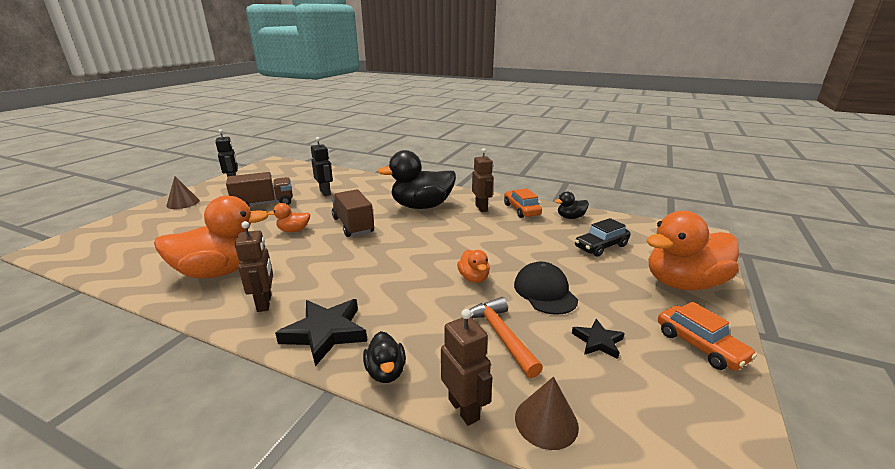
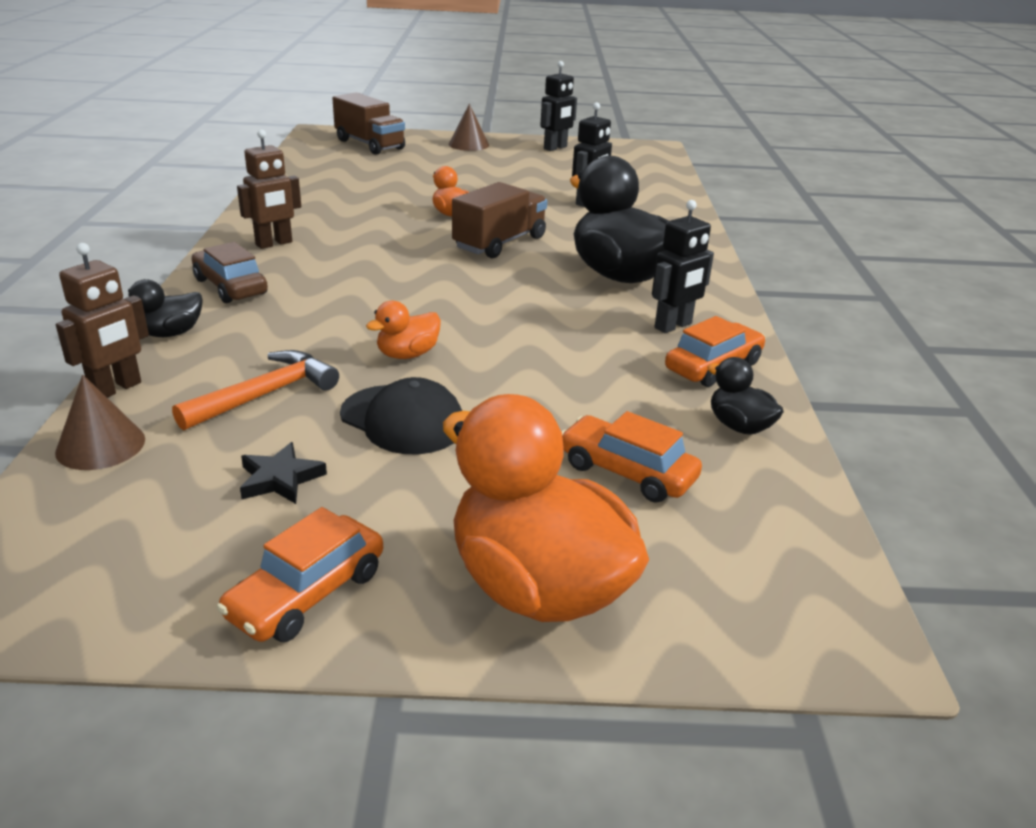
camera: 65 degrees right, 5 degrees up
(220, 271) = (325, 206): orange duck -> none
(264, 204) = (509, 180): brown truck -> brown truck (369, 144)
(325, 333) = (230, 287): black star -> brown car
(481, 208) = (673, 326): brown robot -> black robot
(545, 292) = (403, 420): black cap -> black cap turned 75 degrees clockwise
(601, 246) = (627, 472): black car -> orange car

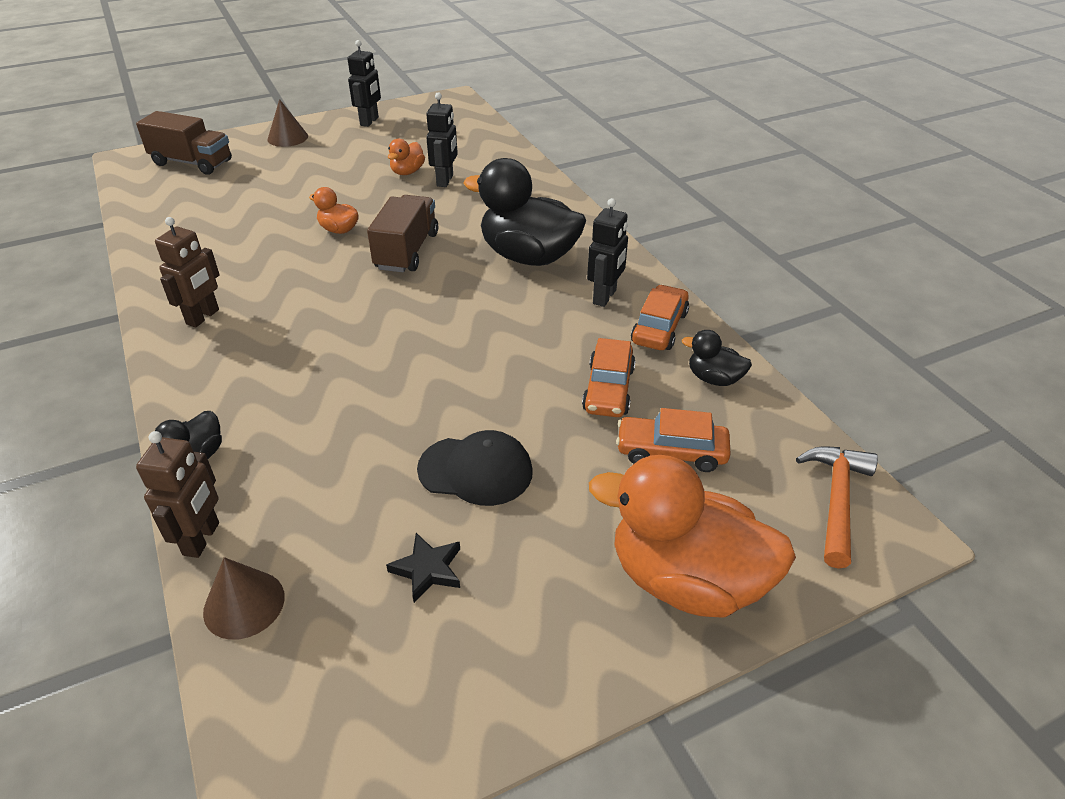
camera: 25 degrees left, 10 degrees up
(230, 287) = (206, 383): brown car -> none
(265, 395) = (343, 491): orange hammer -> orange hammer (836, 500)
(307, 594) = (536, 664): orange car -> orange car (608, 389)
(407, 354) = (426, 402): orange duck -> orange duck (407, 172)

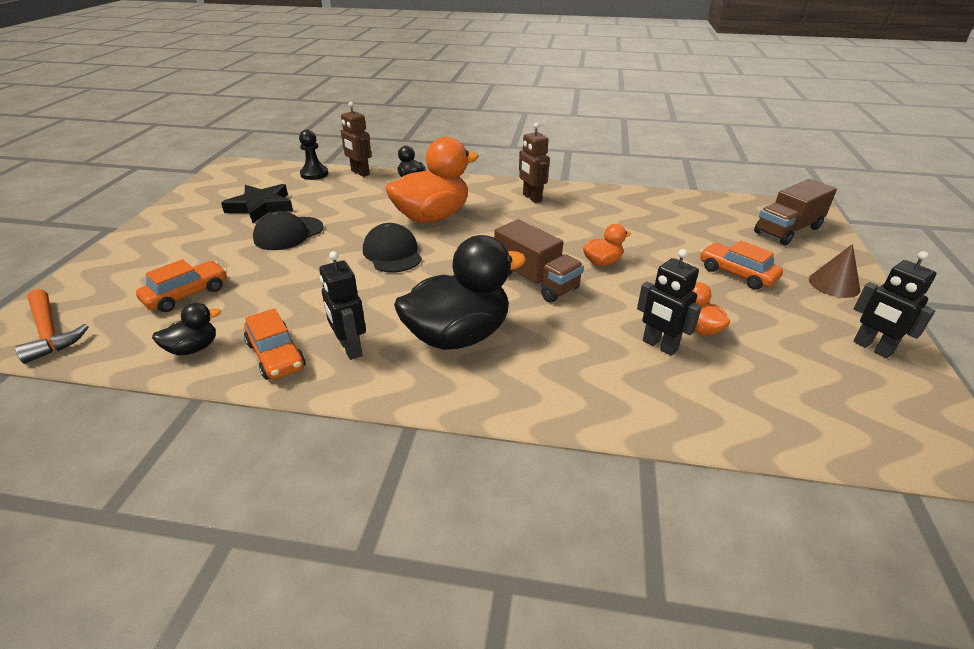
camera: 125 degrees right, 5 degrees down
(244, 604) = (314, 174): brown cone -> black pawn
(427, 570) = (261, 207): black star -> black star, size x1.76
(438, 355) = (392, 253): none -> black cap
(608, 389) = (264, 298): orange car -> orange car (737, 274)
(686, 580) = (132, 259): orange duck -> orange duck (432, 217)

